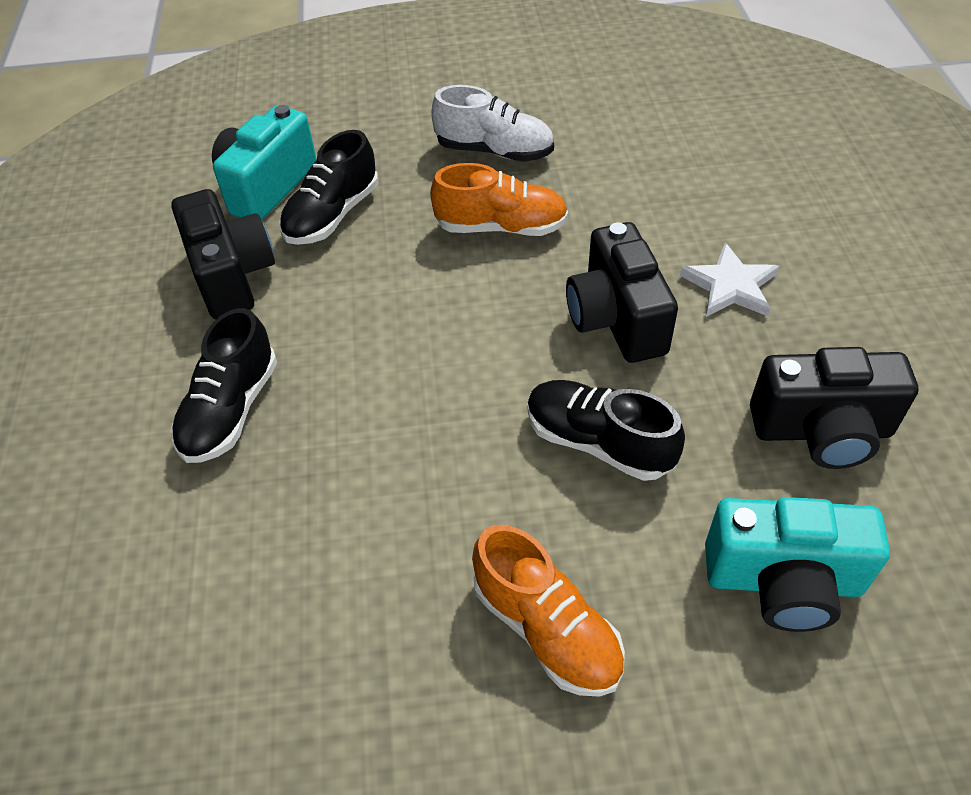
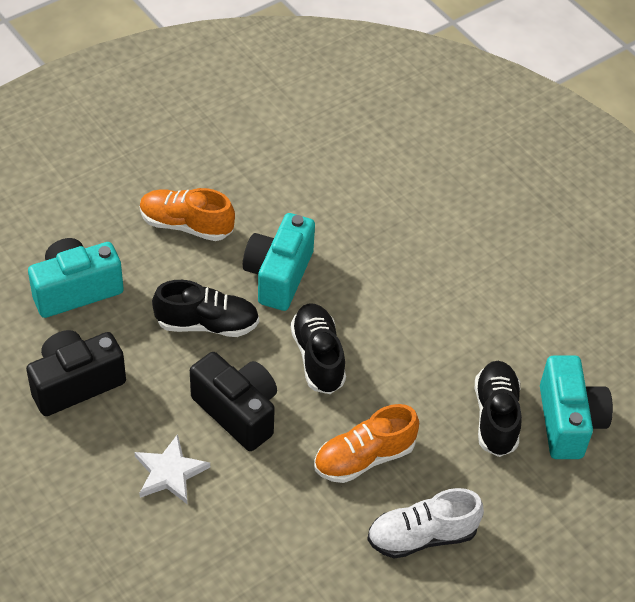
camera: 145 degrees right, 0 degrees up
(231, 410) = (432, 259): black shoe -> black shoe (318, 357)
(232, 276) = (517, 339): black camera -> none
(454, 473) = (279, 275): none -> turquoise camera

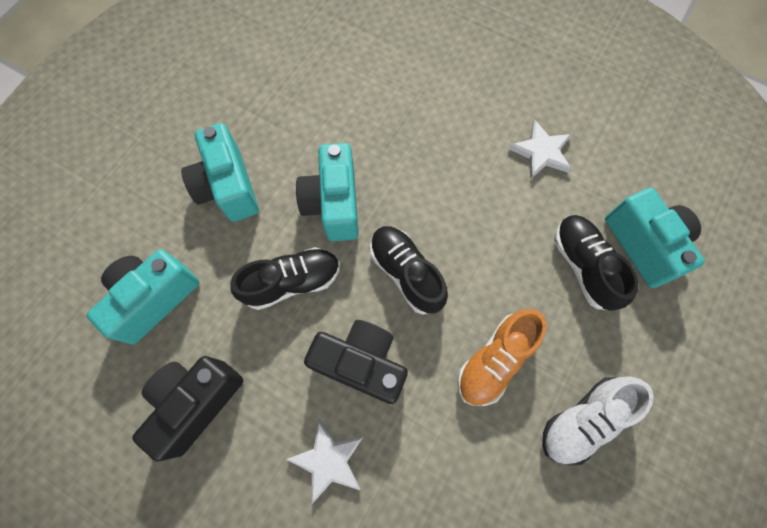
camera: 20 degrees left, 20 degrees up
(186, 225) = (228, 187): orange shoe -> turquoise camera
(511, 306) = (541, 152): none -> white star

